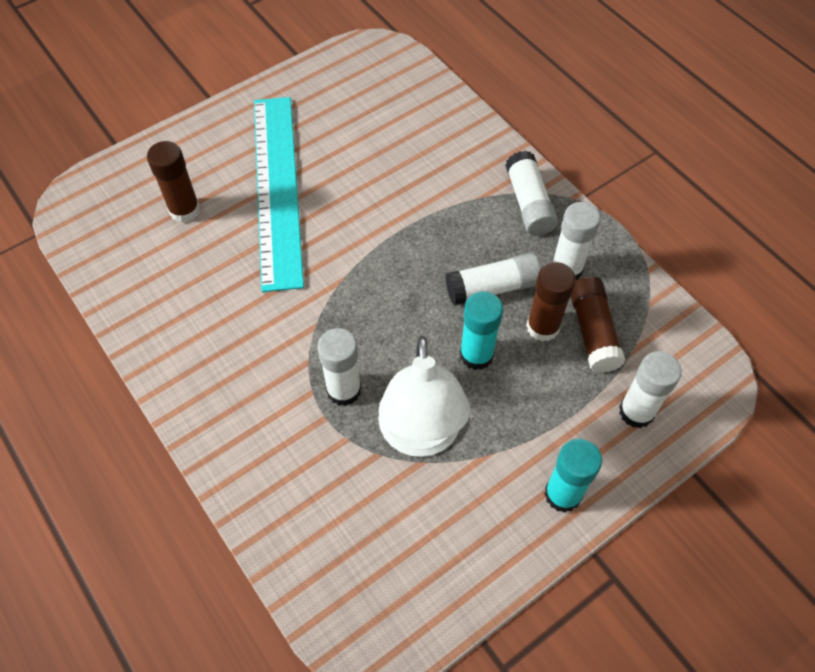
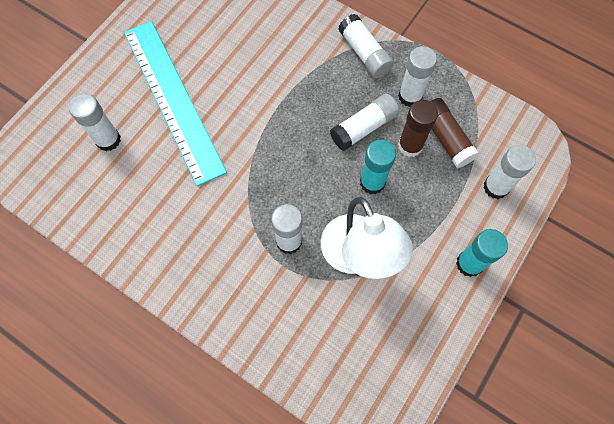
camera: 20 degrees left, 10 degrees up
(184, 210) = (108, 140): brown glue stick -> white glue stick

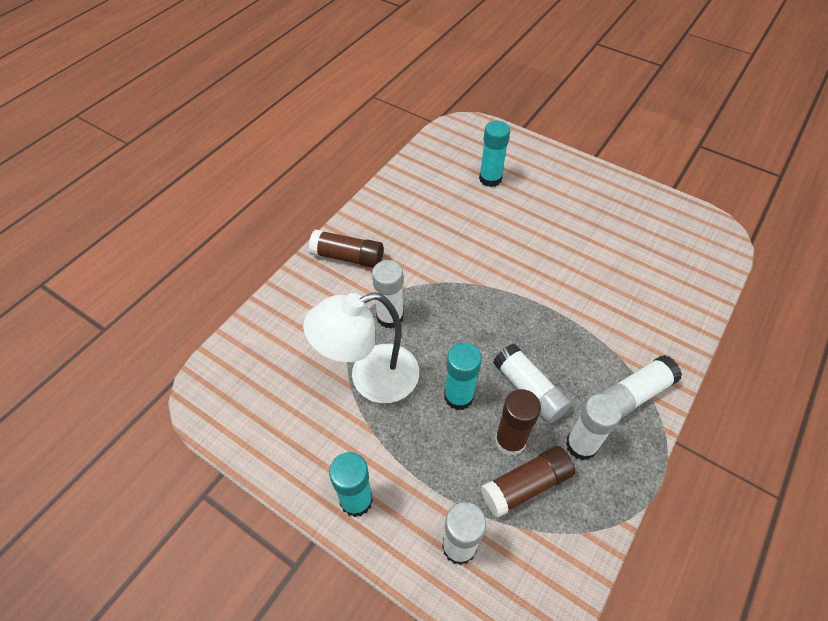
camera: 90 degrees right, 15 degrees down
(108, 140) = (490, 179): white glue stick -> turquoise glue stick
(173, 99) = (539, 220): turquoise ruler -> none
(210, 287) = (347, 257): none -> brown glue stick

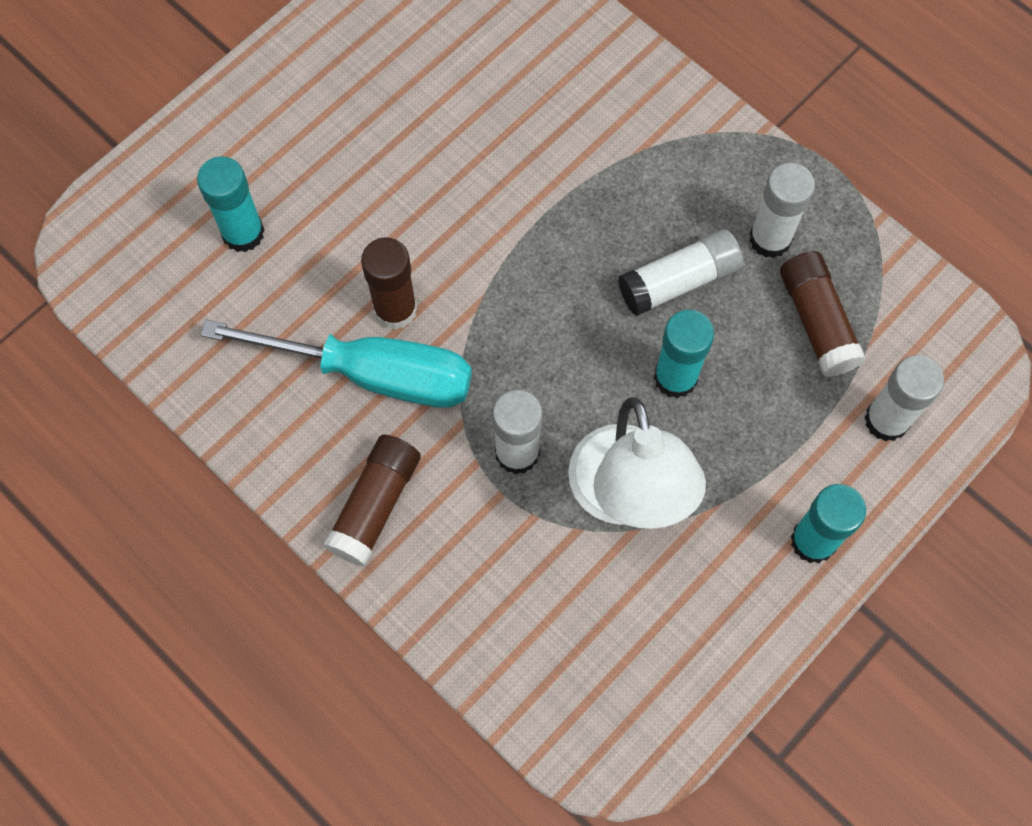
camera: 80 degrees left, 15 degrees up
(424, 243) = (372, 373): none -> turquoise screwdriver
(510, 441) = (753, 325): brown glue stick -> brown glue stick (395, 309)
(634, 394) = (704, 150): white glue stick -> none

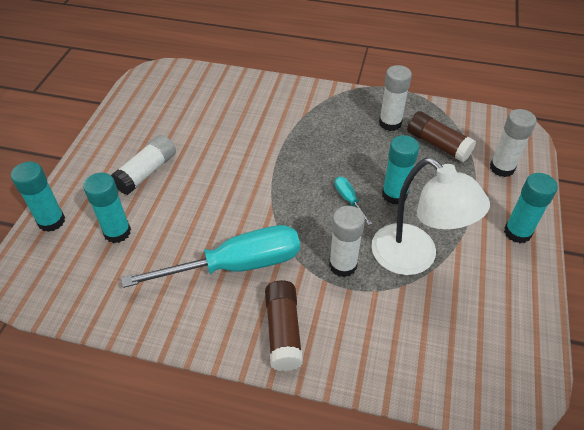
camera: 30 degrees left, 20 degrees down
(165, 167) = (51, 221): none -> turquoise glue stick
(395, 309) = (228, 229): brown glue stick -> none
(600, 350) = (349, 200): none -> turquoise screwdriver
(678, 281) = (363, 156): white glue stick -> white glue stick (146, 172)

